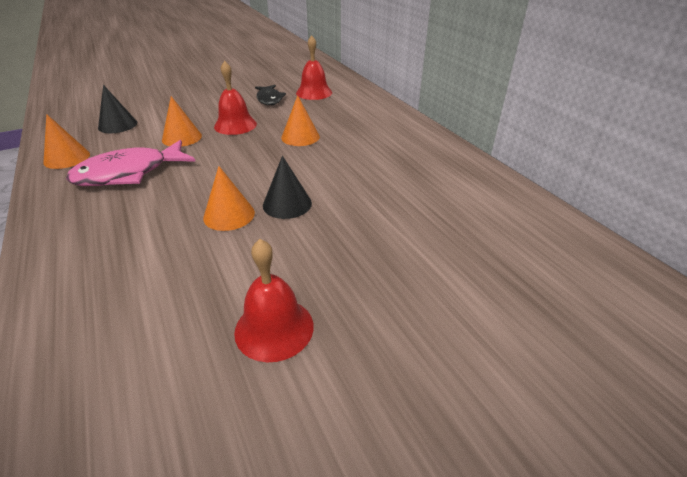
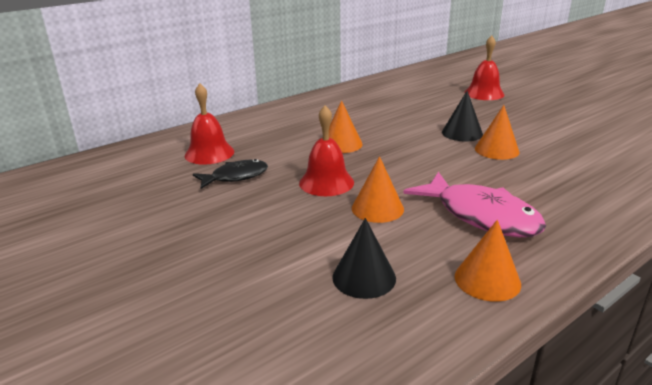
camera: 100 degrees left, 10 degrees down
(274, 328) = (575, 120): red bell -> red bell (484, 93)

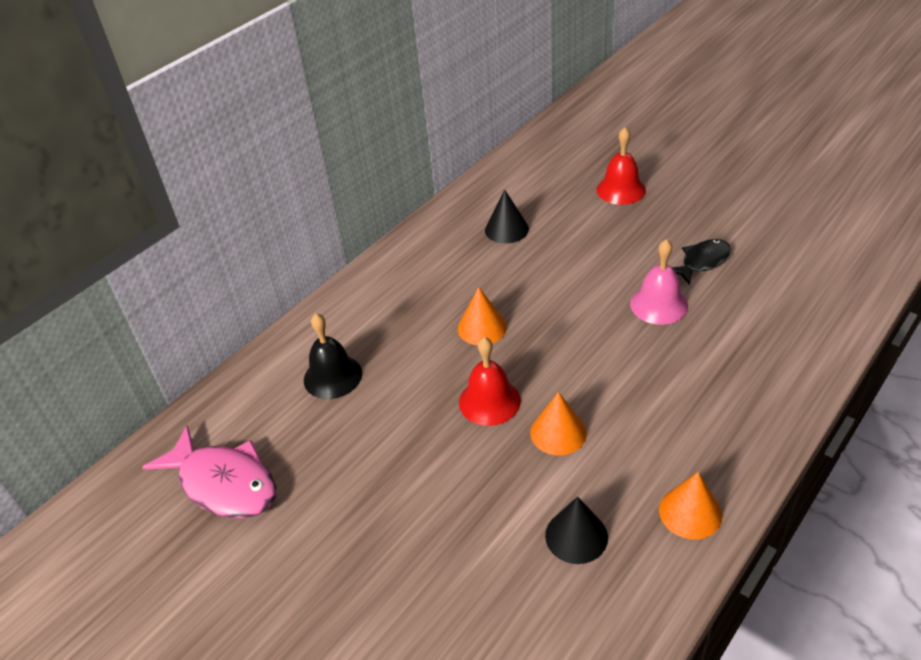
camera: 10 degrees left, 15 degrees up
(209, 153) = (332, 376): red bell -> black bell
(235, 177) = (383, 413): black fish -> black fish (702, 262)
(462, 133) = (613, 279): black cone -> black cone (506, 229)
(481, 215) = (665, 421): pink fish -> pink fish (224, 483)
(496, 150) = (659, 304): orange cone -> pink bell

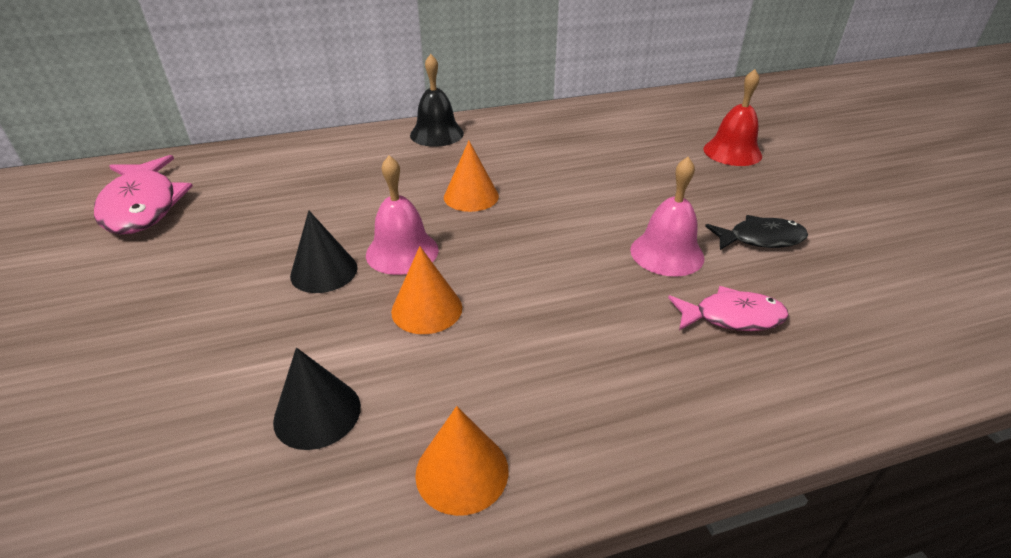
camera: 30 degrees right, 5 degrees down
(332, 376) = (313, 176): black bell -> black bell (437, 134)
(489, 401) = (402, 252): red bell -> pink bell
(506, 229) = (584, 140): black cone -> black cone (324, 271)
(735, 331) = (732, 317): none -> pink fish

